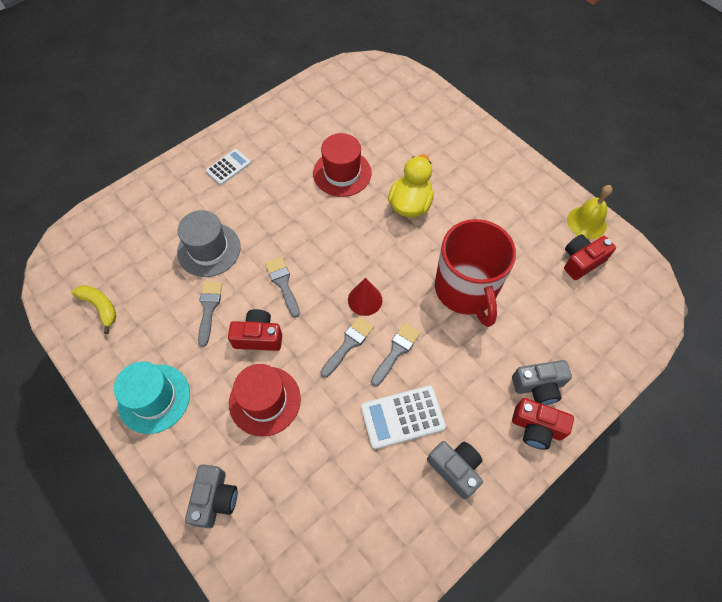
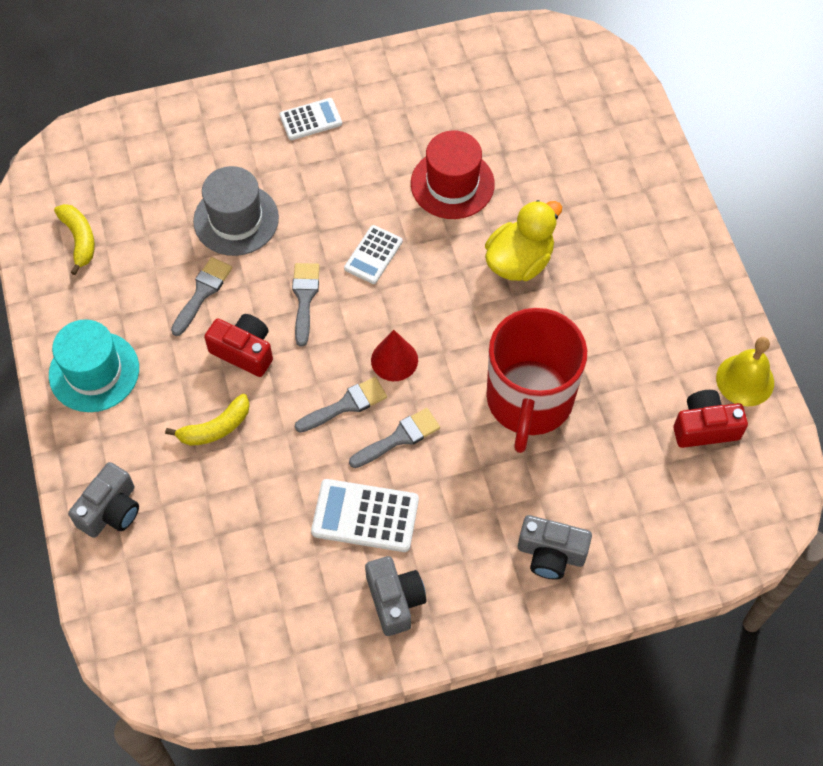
camera: 25 degrees right, 0 degrees up
(265, 400) = (215, 428): red hat -> yellow banana
(314, 237) = (373, 255): none -> white calculator
(536, 428) = (519, 599): red camera -> none

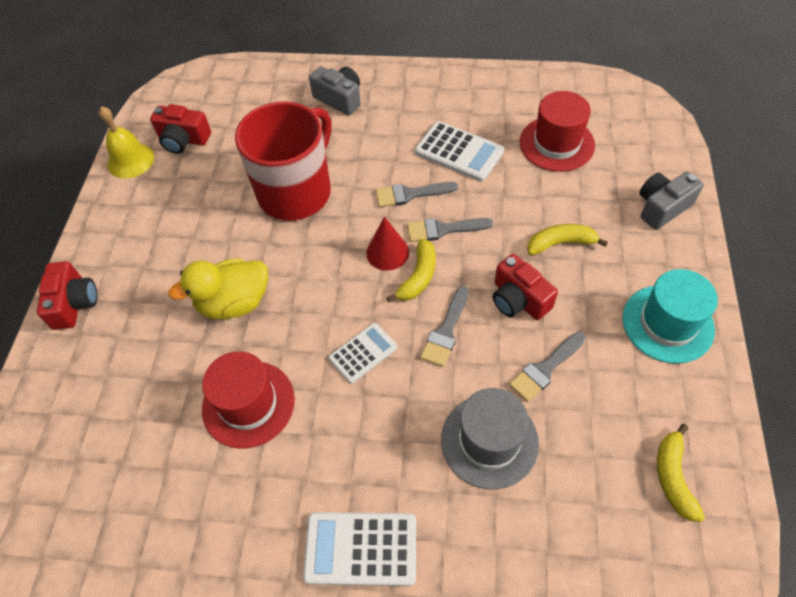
camera: 155 degrees left, 5 degrees down
(249, 567) = (556, 143): none -> red hat
(311, 120) = (361, 548): white calculator -> white calculator, size x1.53
(351, 343) = (418, 277): none -> yellow banana
(395, 600) = (458, 101): grey camera -> none
(671, 213) = (74, 303): none -> red camera

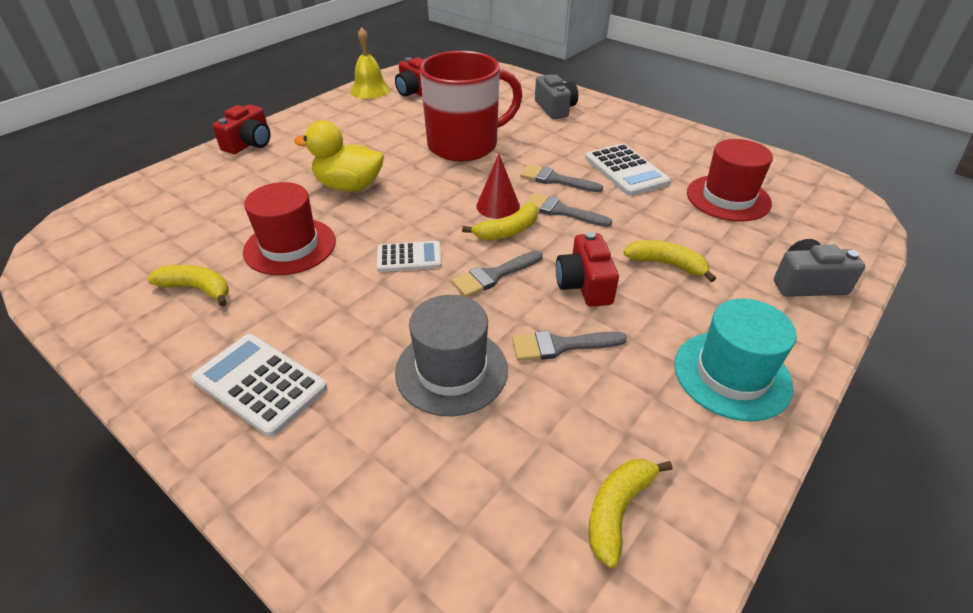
camera: 30 degrees right, 15 degrees down
(212, 499) = (198, 289): none -> yellow banana

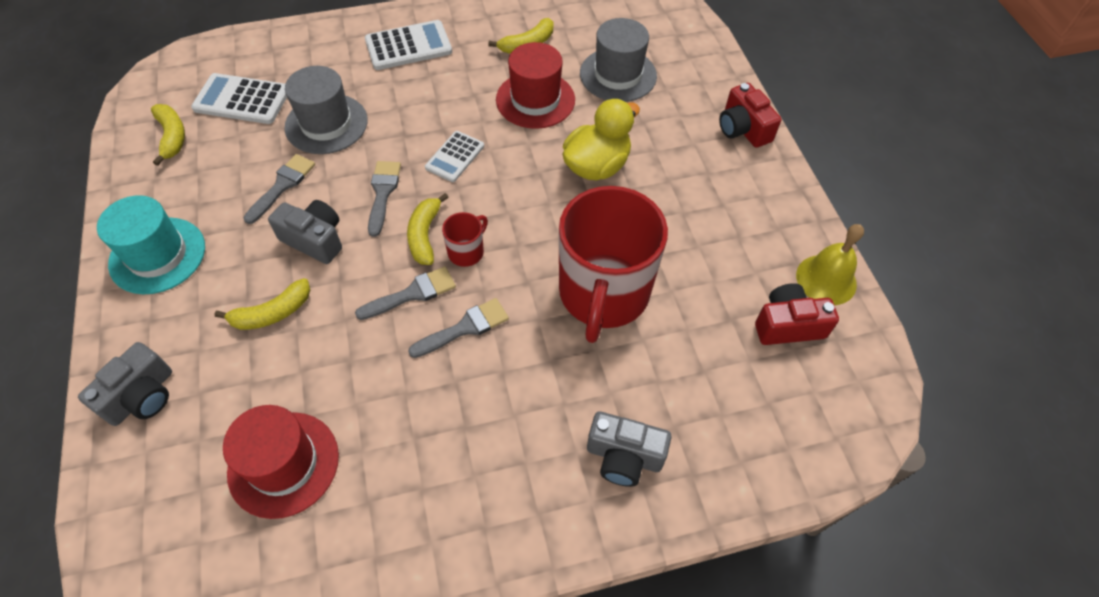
camera: 125 degrees right, 15 degrees up
(216, 216) = (618, 75): none -> grey hat
(498, 206) = (466, 251): red cone -> red mug
(584, 285) = (314, 240): red camera -> grey camera
(625, 170) = (420, 409): white calculator -> white calculator (242, 99)

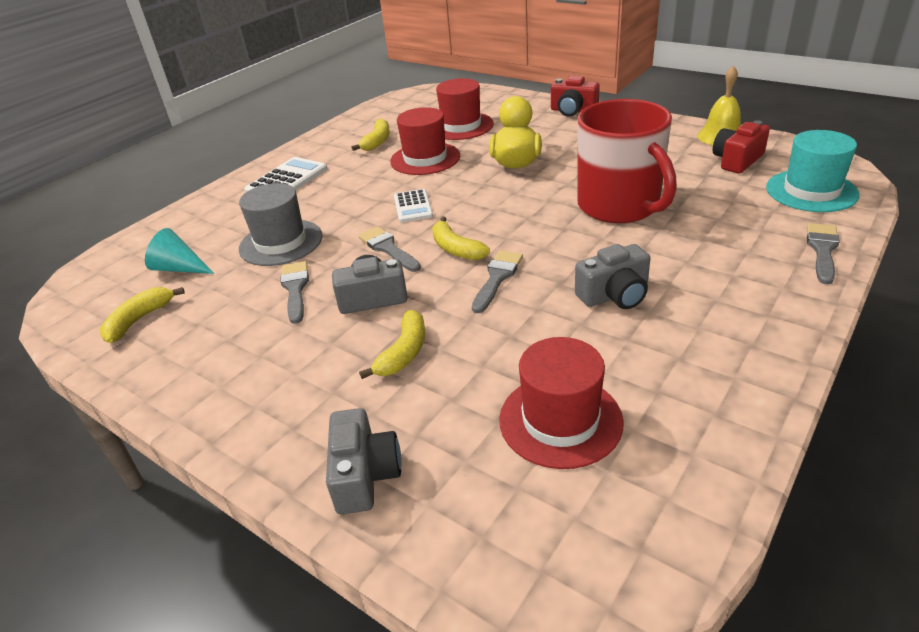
camera: 35 degrees left, 20 degrees down
(157, 255) = (237, 388): turquoise hat -> turquoise hat (811, 191)
(172, 137) = (139, 320): yellow banana -> yellow banana turned 90 degrees counterclockwise
(242, 99) = (179, 268): white calculator -> turquoise cone
(465, 328) = (563, 270): grey brush -> grey brush (822, 250)
(466, 251) = (499, 239): red mug -> none
(618, 75) = (461, 126): grey hat -> red hat
(624, 456) = (762, 258): grey camera -> grey camera (614, 295)

